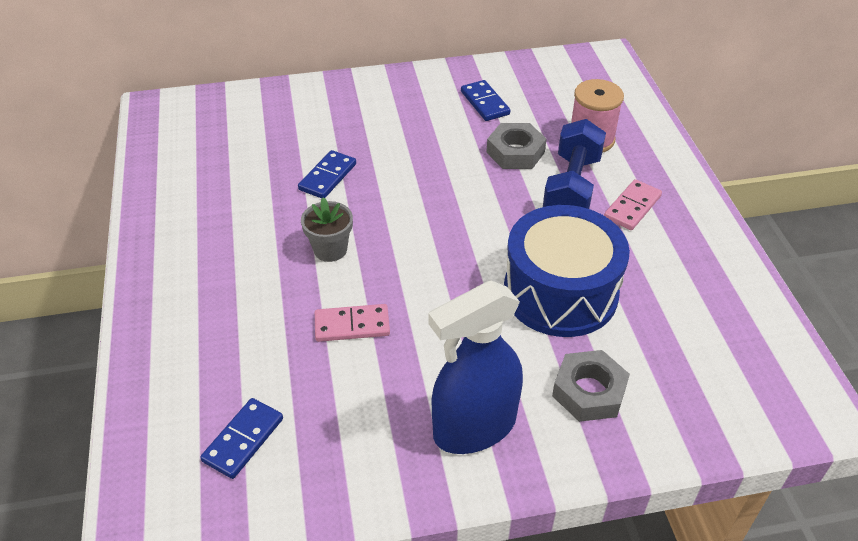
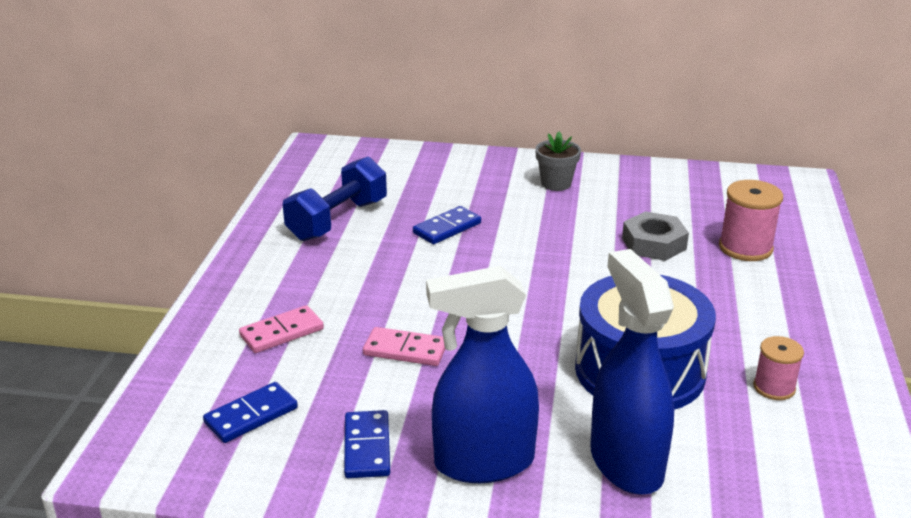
camera: 20 degrees right, 15 degrees down
(330, 249) = (417, 285): grey flower pot -> grey flower pot (556, 183)
(484, 103) = (642, 197): blue domino -> blue domino (367, 447)
(572, 188) = (701, 285): blue dumbbell -> blue dumbbell (338, 220)
(589, 391) = (626, 463): grey nut -> blue spray bottle
(632, 207) = (762, 314): pink domino -> pink domino (282, 332)
(671, 280) = (774, 387): none -> pink spool

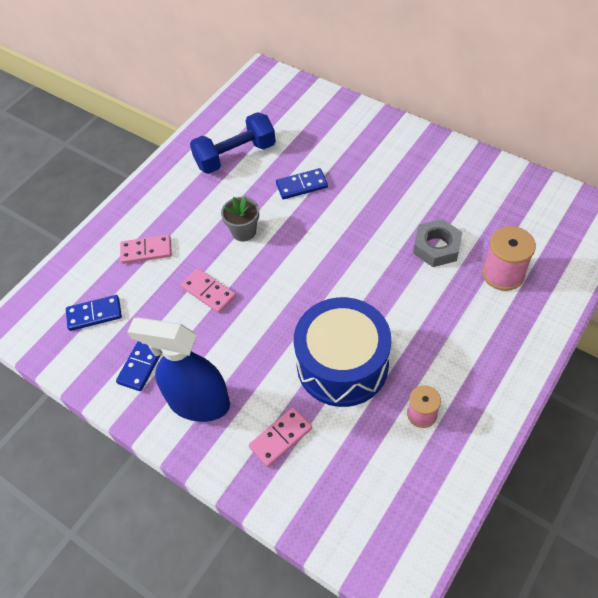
camera: 30 degrees right, 25 degrees up
(556, 183) = (407, 161): grey flower pot -> grey flower pot (244, 231)
(626, 463) = (280, 437): blue spray bottle -> pink domino

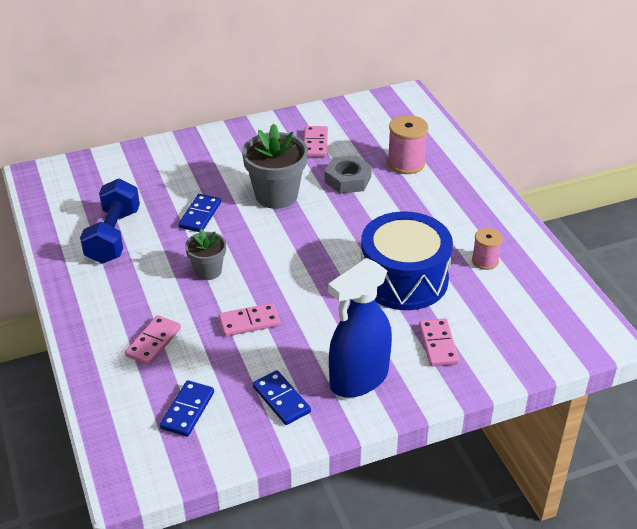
camera: 60 degrees left, 15 degrees down
(369, 214) = (276, 195): none -> grey flower pot
(463, 196) = (315, 143): none -> pink domino

